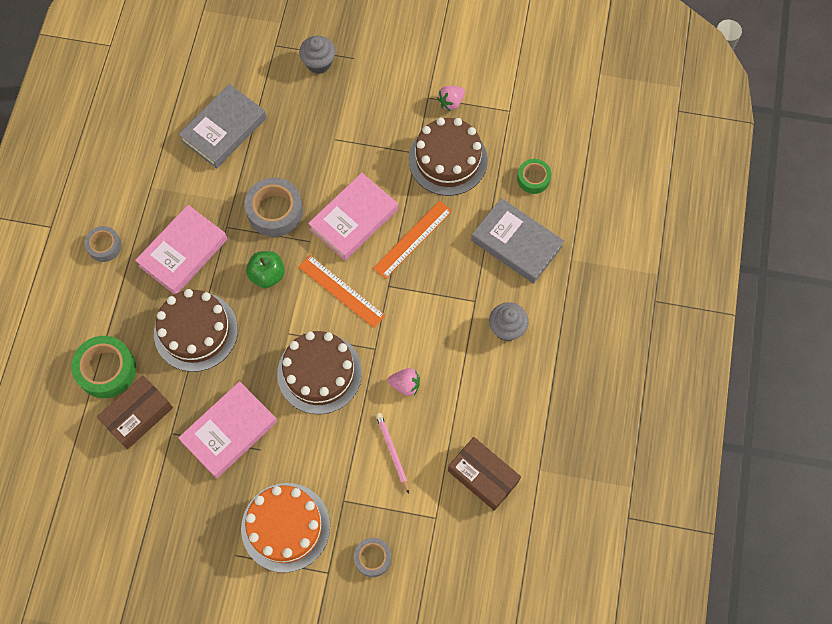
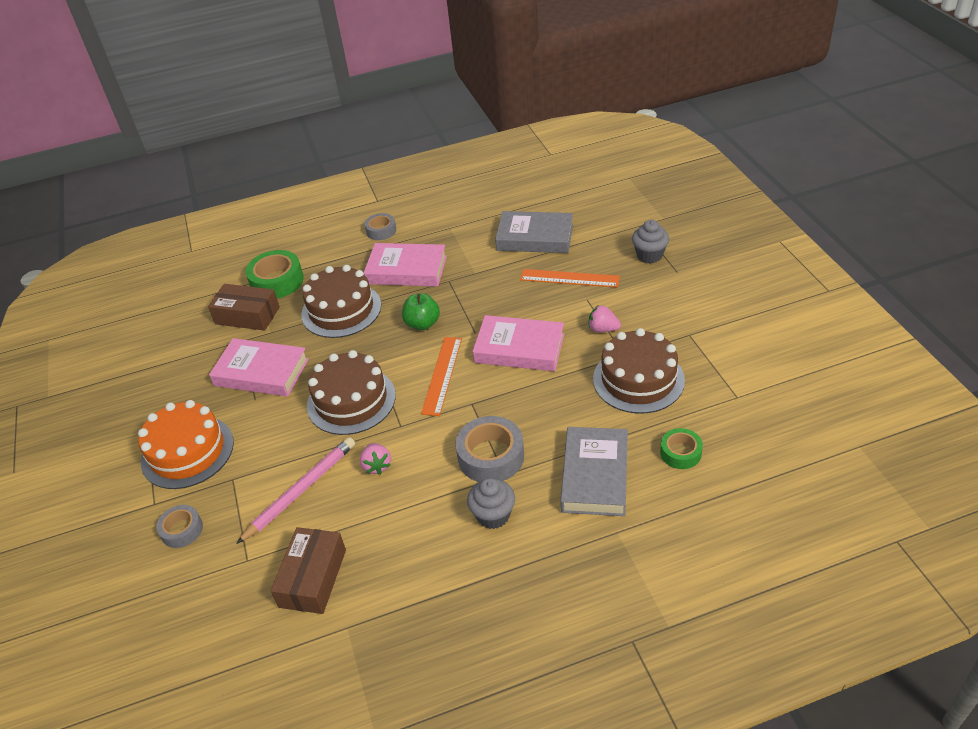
camera: 65 degrees right, 25 degrees down
(275, 211) = (486, 299): grey tape -> grey tape (491, 456)
(392, 452) = (301, 490): pink pencil -> pink pencil, size x1.60
(413, 239) = (533, 396): orange ruler -> orange ruler (569, 278)
(451, 102) = (700, 352): pink strawberry -> pink strawberry (603, 329)

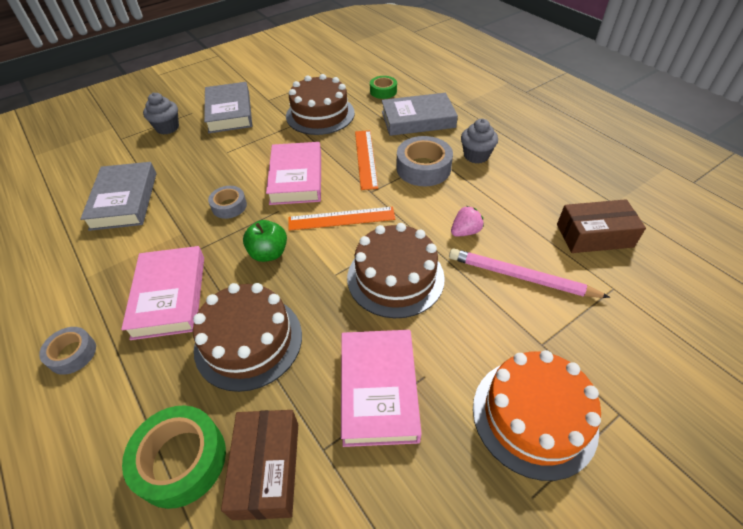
camera: 110 degrees left, 5 degrees up
(182, 530) = (627, 362): grey tape -> grey tape (229, 206)
(569, 278) = (196, 166): orange ruler -> orange ruler (366, 158)
(603, 329) = (266, 138): pink strawberry -> none
(668, 301) = (229, 112): none -> grey book

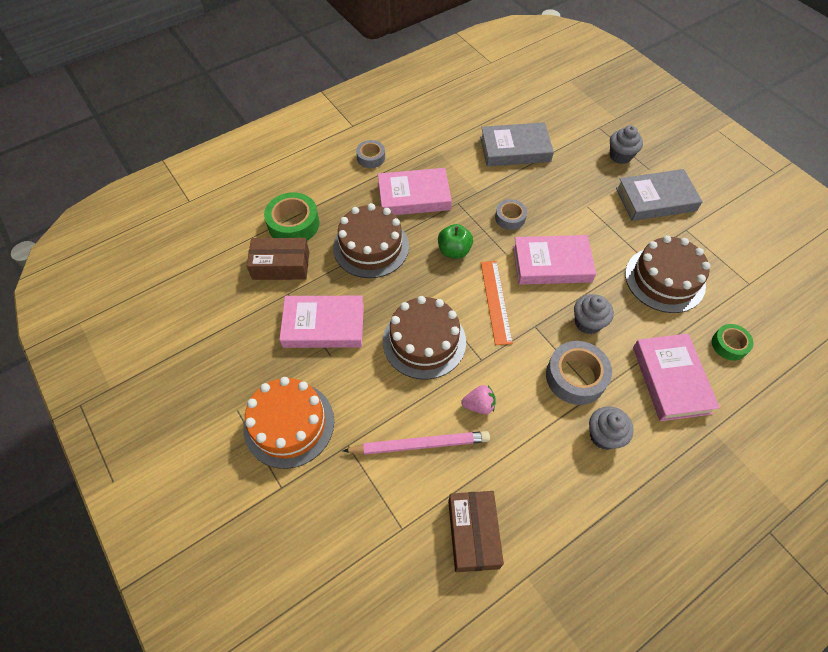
camera: 90 degrees right, 10 degrees up
(366, 158) = (587, 323): orange ruler -> grey cupcake
(418, 119) = (670, 379): grey book -> pink book
(465, 231) = (479, 405): pink strawberry -> pink strawberry turned 60 degrees counterclockwise
(520, 277) = (420, 444): pink pencil -> pink pencil turned 60 degrees clockwise

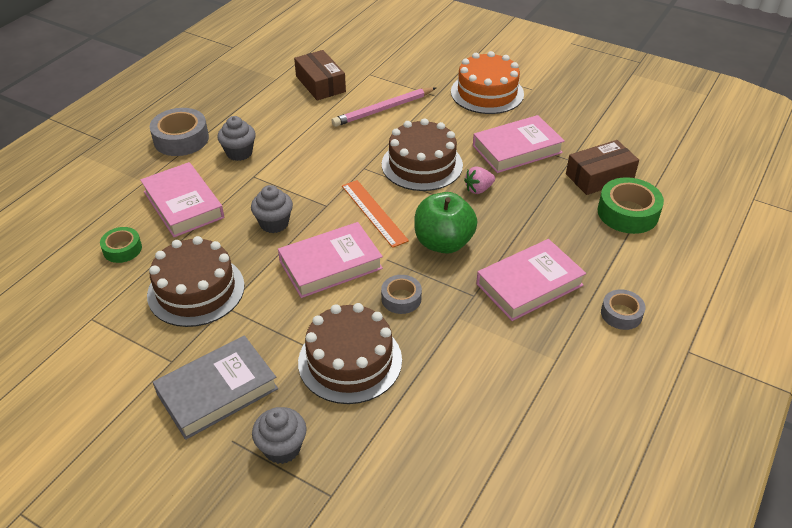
camera: 155 degrees right, 15 degrees down
(371, 247) = (531, 219): brown cake -> brown cake (350, 361)
(454, 251) = (443, 243): green apple -> green apple, size x1.51
(479, 405) = (350, 141): pink strawberry -> pink strawberry (478, 189)
(515, 149) = (444, 399): grey book -> none
(575, 377) = (274, 181): grey tape -> grey tape (181, 139)

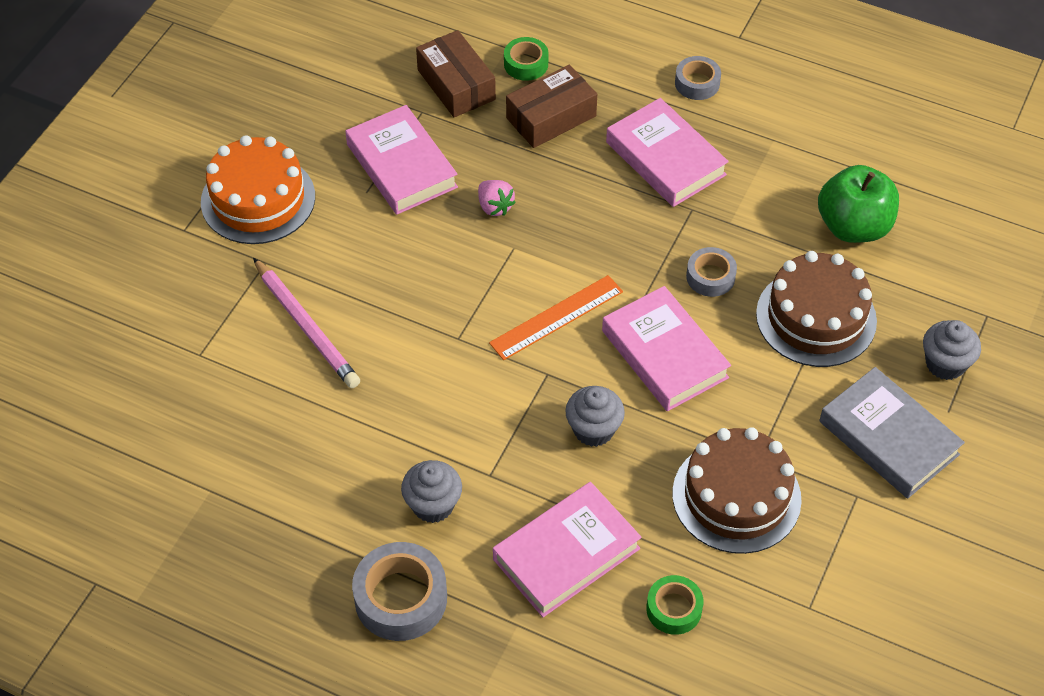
camera: 95 degrees left, 10 degrees up
(320, 84) = (230, 421): brown box -> brown box (551, 117)
(422, 164) = (445, 270): brown cake -> none
(443, 243) = (606, 240): green apple -> green apple (853, 227)
(627, 213) = (526, 64): green tape -> green tape, size x0.60

